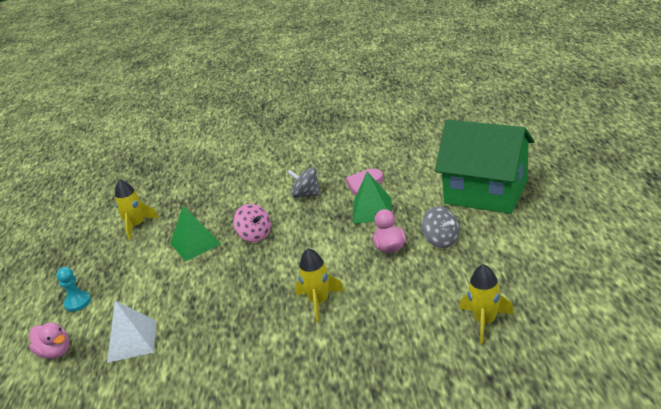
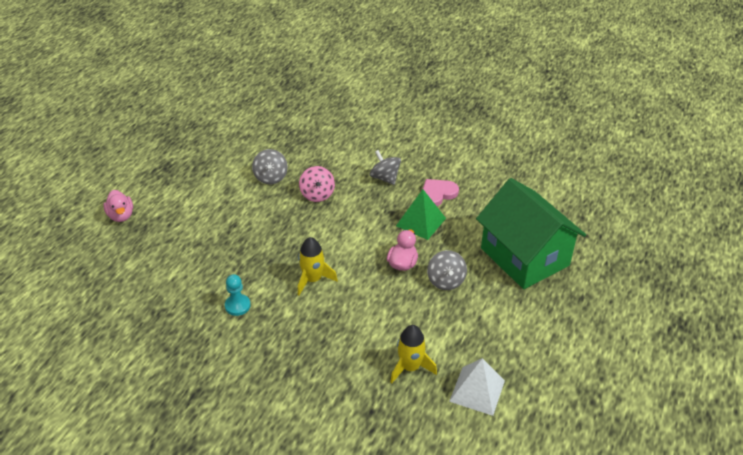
camera: 25 degrees right, 10 degrees up
(77, 302) = (160, 183): turquoise pawn -> turquoise pawn (237, 306)
(132, 341) = (171, 236): white pyramid -> white pyramid (477, 390)
(137, 225) = (244, 136): yellow rocket -> none
(195, 243) = (271, 177): green pyramid -> grey spinning top

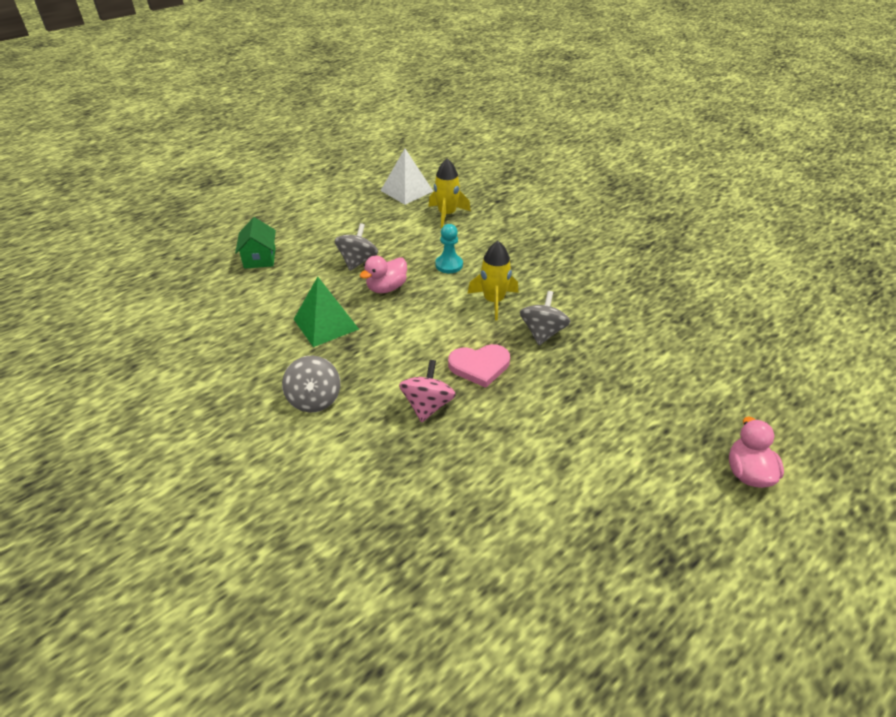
camera: 155 degrees left, 0 degrees up
(237, 306) = (588, 300): turquoise pawn -> turquoise pawn (449, 265)
(271, 177) = (482, 463): grey spinning top -> grey spinning top (542, 333)
(437, 194) = (271, 351): pink heart -> pink heart (479, 366)
(524, 257) = (260, 258): green house -> green house, size x0.42

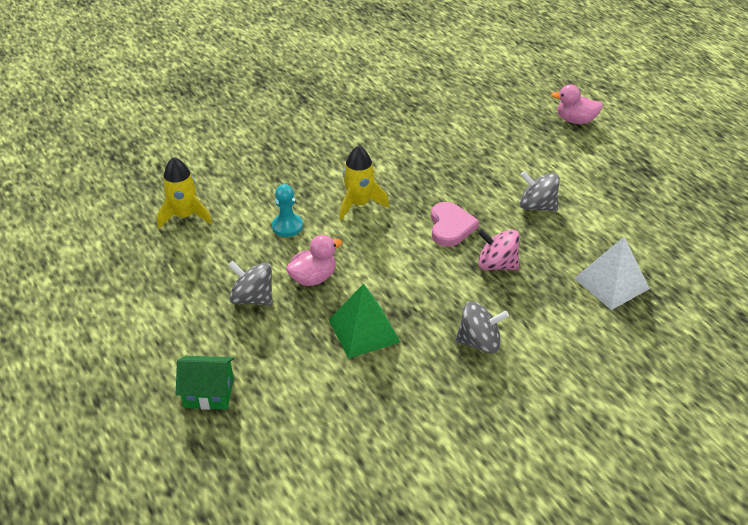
camera: 80 degrees left, 0 degrees up
(386, 288) = (313, 278): pink duck -> pink duck turned 90 degrees counterclockwise
(406, 191) = (110, 243): white pyramid -> white pyramid (611, 283)
(542, 333) = (413, 182): grey spinning top -> grey spinning top (537, 206)

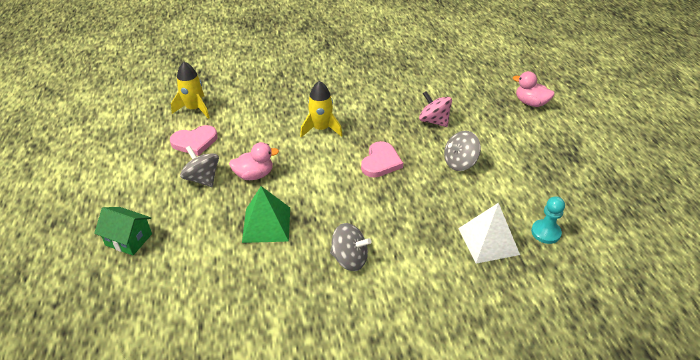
camera: 20 degrees right, 0 degrees up
(213, 257) = (195, 142): none -> pink heart
(287, 226) = (259, 133): turquoise pawn -> turquoise pawn (545, 232)
(496, 265) = (400, 201): pink spinning top -> pink spinning top (434, 121)
(537, 206) = (460, 163): grey spinning top -> grey spinning top turned 75 degrees counterclockwise

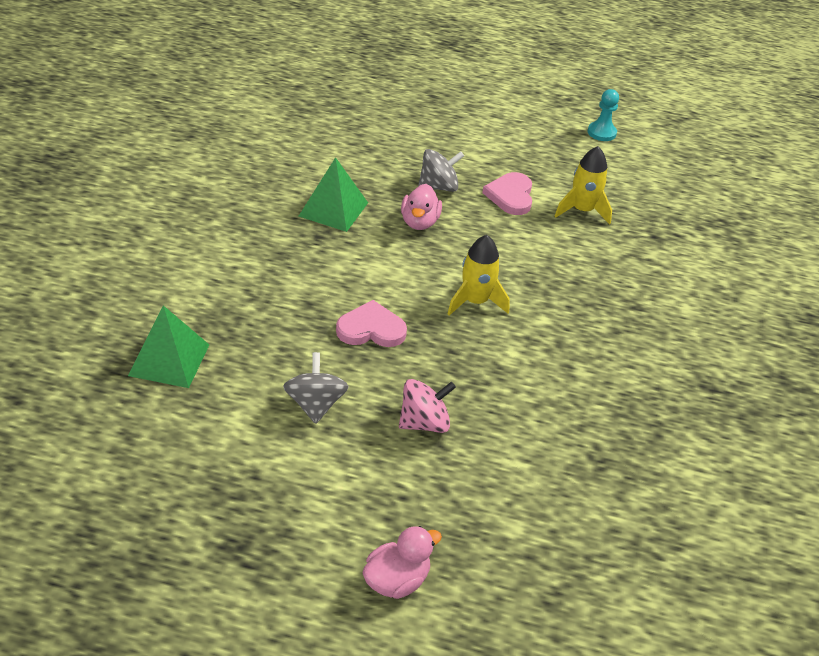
camera: 110 degrees right, 0 degrees up
(128, 239) = (379, 128): green house -> none
(349, 259) = (239, 247): grey spinning top -> none
(381, 162) = (371, 329): pink heart -> pink heart turned 135 degrees clockwise
(488, 241) = (169, 359): white pyramid -> green pyramid
(545, 232) = (134, 419): turquoise pawn -> turquoise pawn (601, 133)

